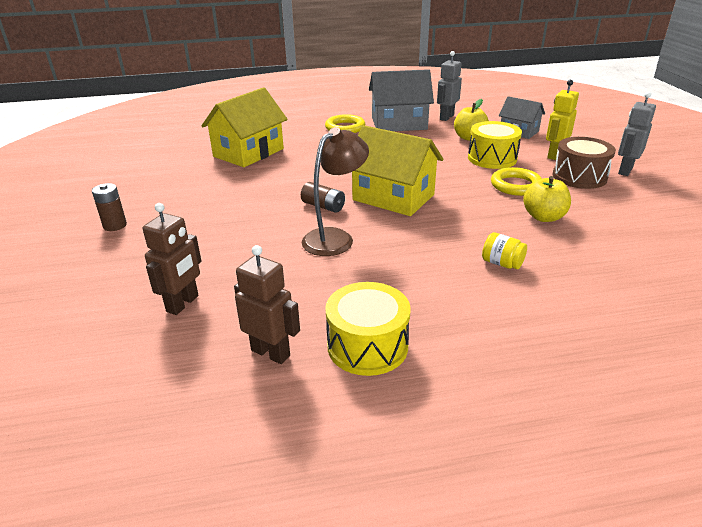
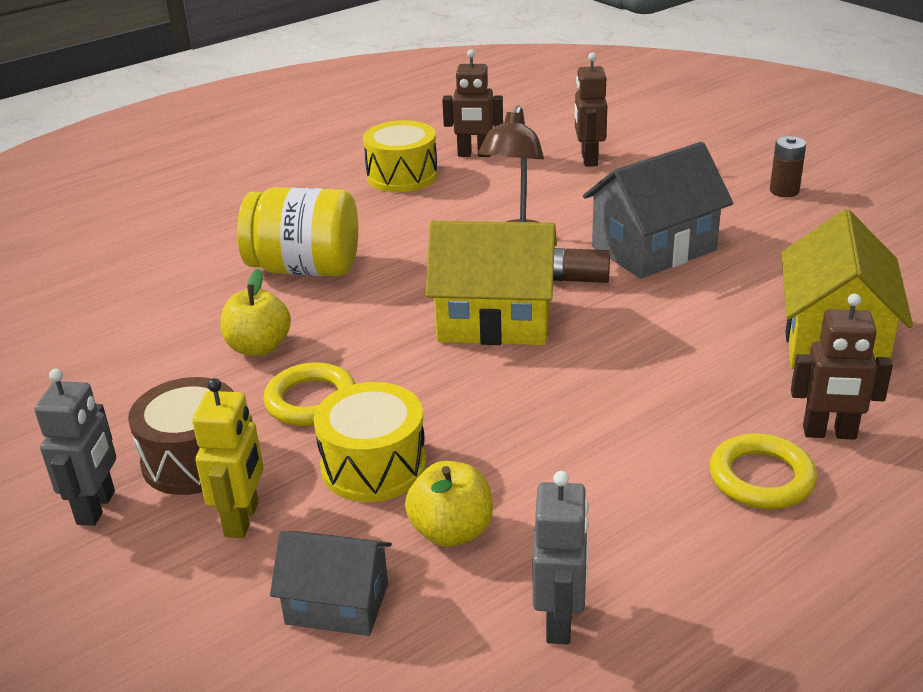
camera: 155 degrees right, 0 degrees up
(303, 131) = (829, 433): none -> brown robot
(399, 123) = (657, 541): grey house -> grey house (654, 248)
(502, 263) = (305, 268): yellow jar -> yellow jar, size x2.30

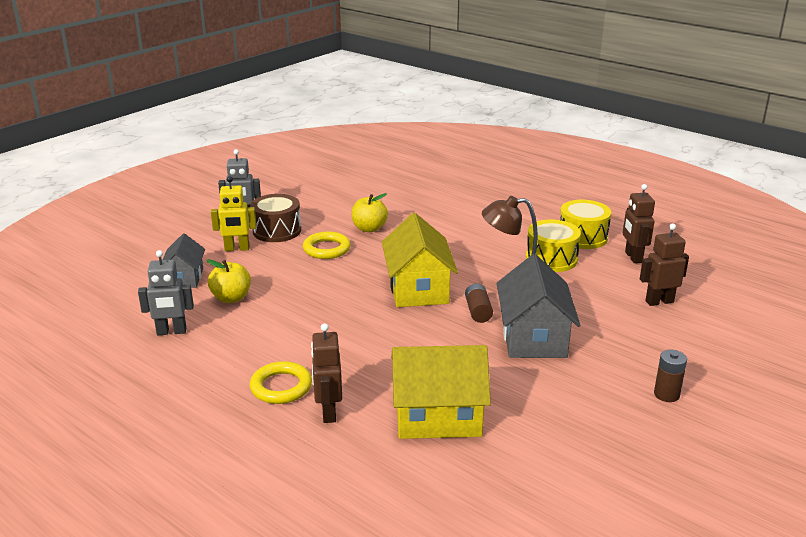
camera: 75 degrees right, 5 degrees down
(305, 268) = (451, 227): yellow jar -> none
(374, 466) = (277, 272): yellow drum -> yellow drum (551, 259)
(654, 248) = (533, 337): grey house -> grey house turned 45 degrees clockwise

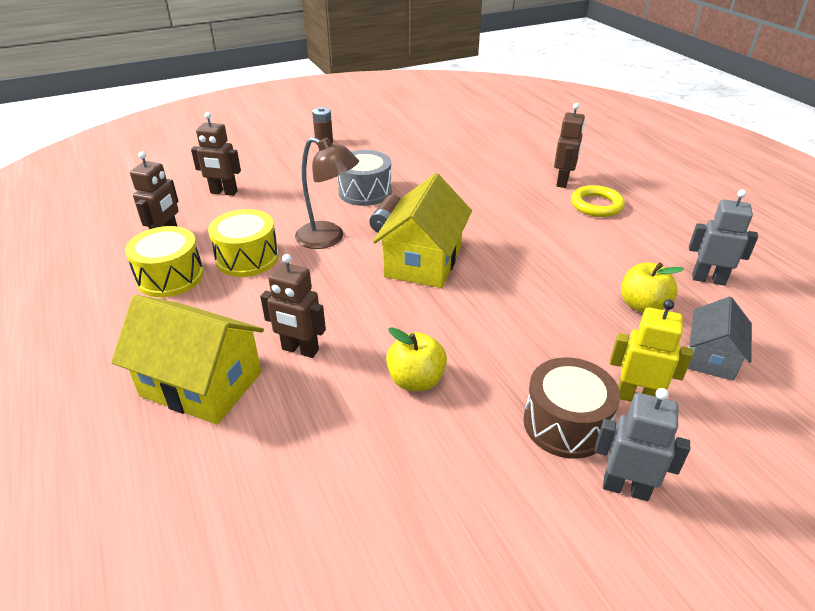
camera: 155 degrees left, 10 degrees up
(326, 249) = (499, 354): yellow ring -> none
(438, 416) = (485, 163): yellow house -> yellow house (201, 384)
(448, 225) = (300, 350): none -> brown robot
(533, 337) = (365, 192): grey house -> grey drum

